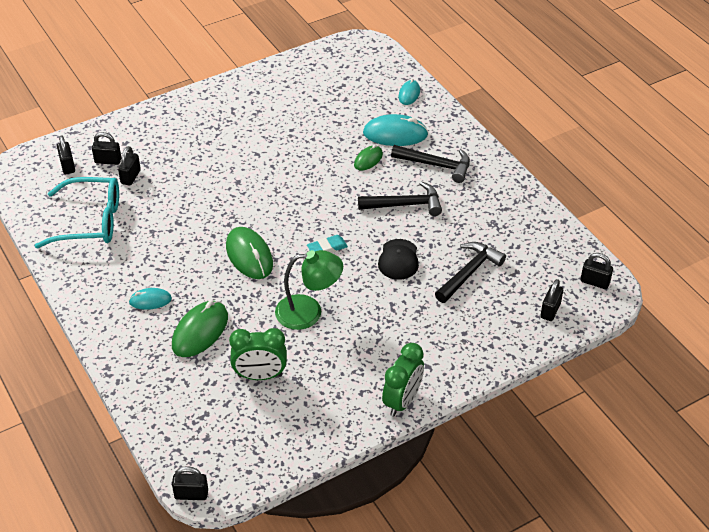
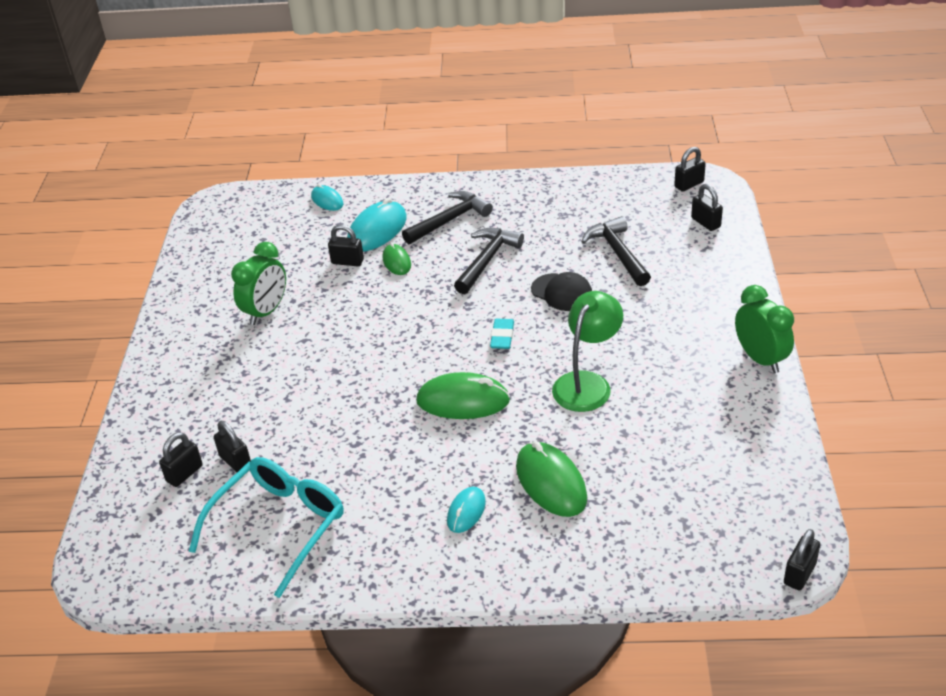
camera: 55 degrees left, 5 degrees down
(67, 166) = (153, 517): black padlock -> black padlock (347, 262)
(260, 375) = (655, 454): green clock -> green clock (266, 312)

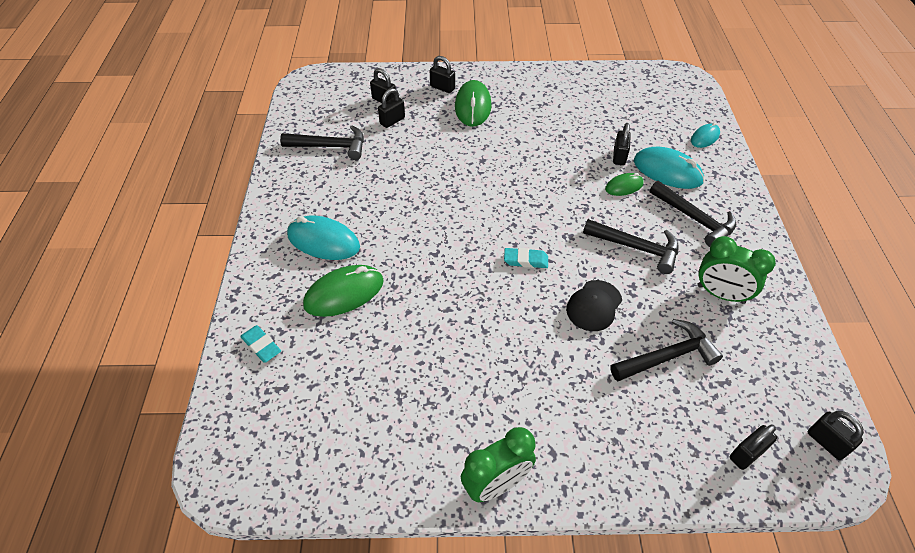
camera: 85 degrees right, 10 degrees up
(266, 312) = (549, 118): green clock -> green clock (720, 294)
(279, 525) = (330, 147): turquoise glasses -> black hammer
(463, 401) = (444, 236): green mouse -> green mouse (473, 106)
(466, 511) = (323, 241): turquoise mouse -> turquoise mouse, size x1.75
(587, 383) = (462, 322): green lamp -> none
(631, 549) = (261, 346): none -> turquoise eraser
(799, 574) = (201, 477): black padlock -> black padlock (442, 87)

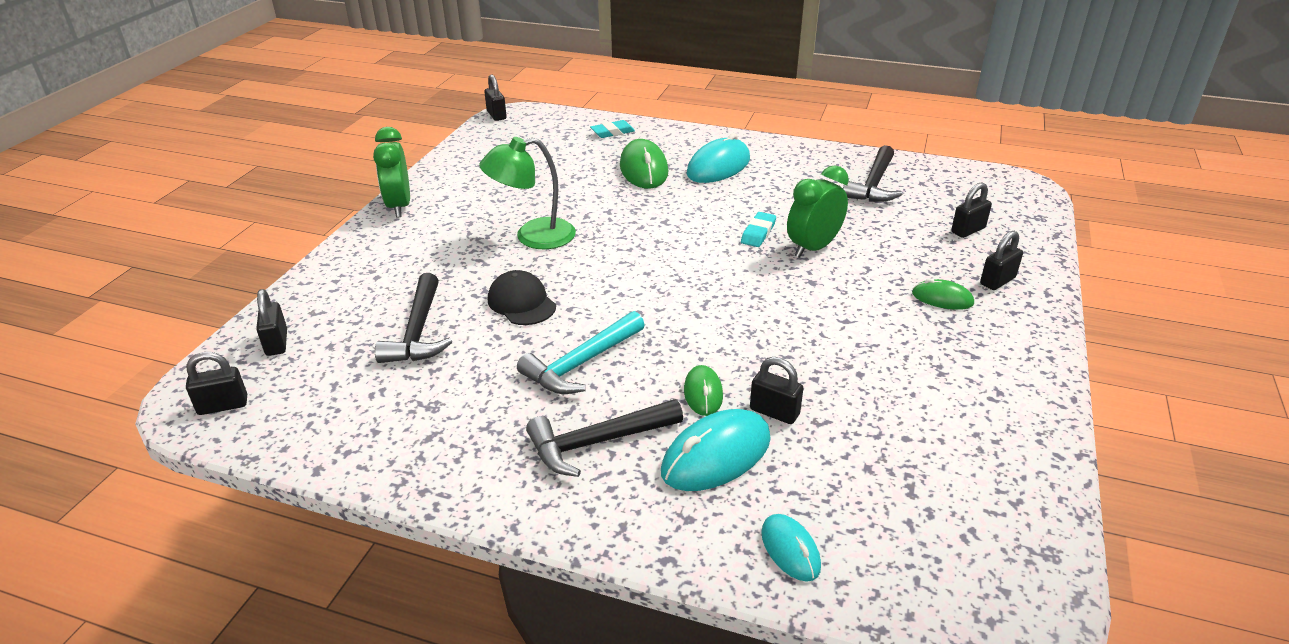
camera: 110 degrees right, 15 degrees down
(392, 121) = (918, 230): black padlock -> black padlock (496, 115)
(473, 106) = (942, 298): green mouse -> green mouse, size x0.57
(499, 335) = (533, 237): none -> green lamp
(525, 260) = (617, 274): turquoise eraser -> turquoise eraser (758, 233)
(636, 248) = (581, 363): black hammer -> turquoise hammer
(720, 294) = (457, 410): green clock -> green clock (813, 248)

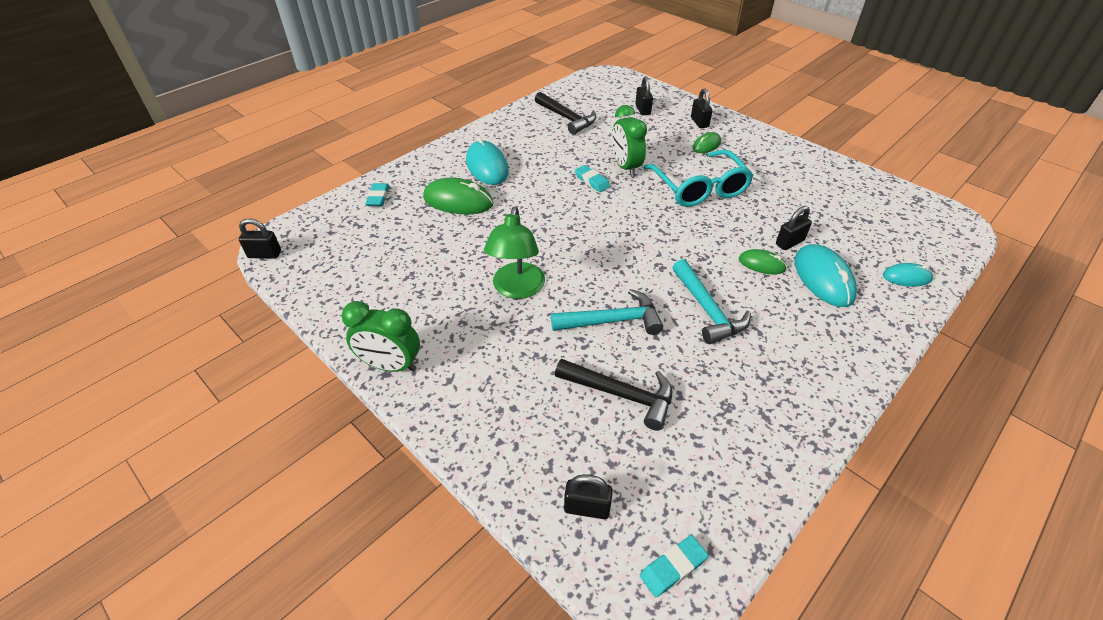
camera: 65 degrees left, 10 degrees up
(223, 405) = (673, 567): black padlock -> turquoise eraser
(521, 302) = (612, 321): black cap -> turquoise hammer
(597, 442) = (797, 326): black hammer -> none
(826, 312) = (699, 188): none -> turquoise glasses

